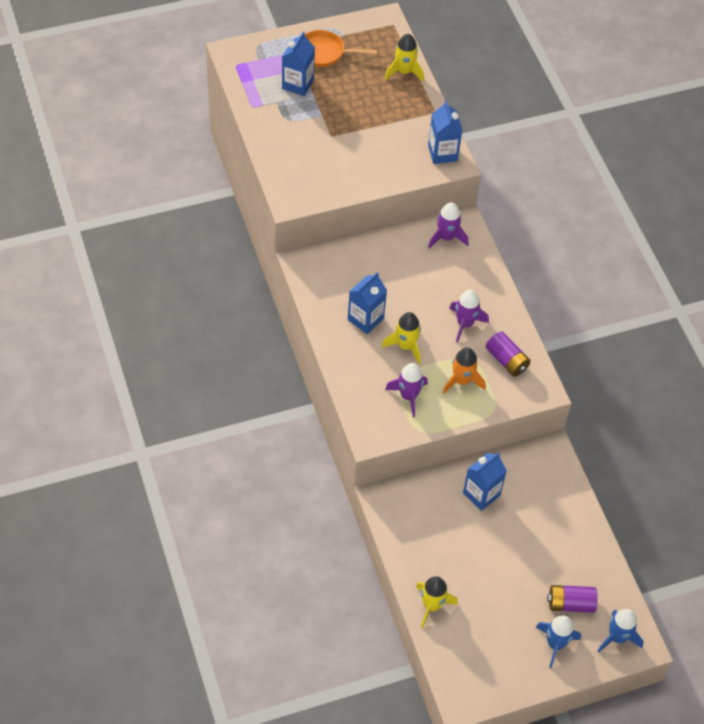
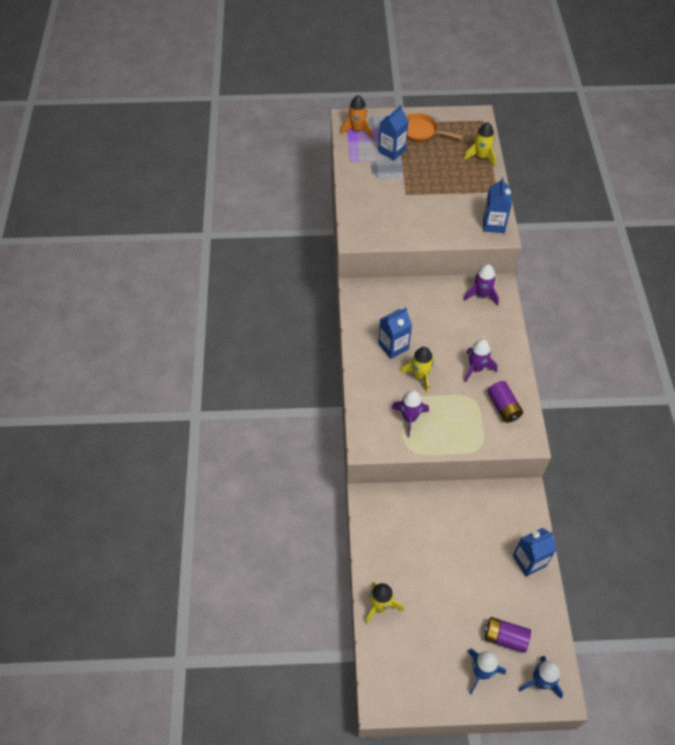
camera: 20 degrees right, 0 degrees up
(462, 381) = (459, 415): orange rocket -> orange rocket (357, 130)
(481, 494) = (453, 517): blue carton -> blue carton (529, 561)

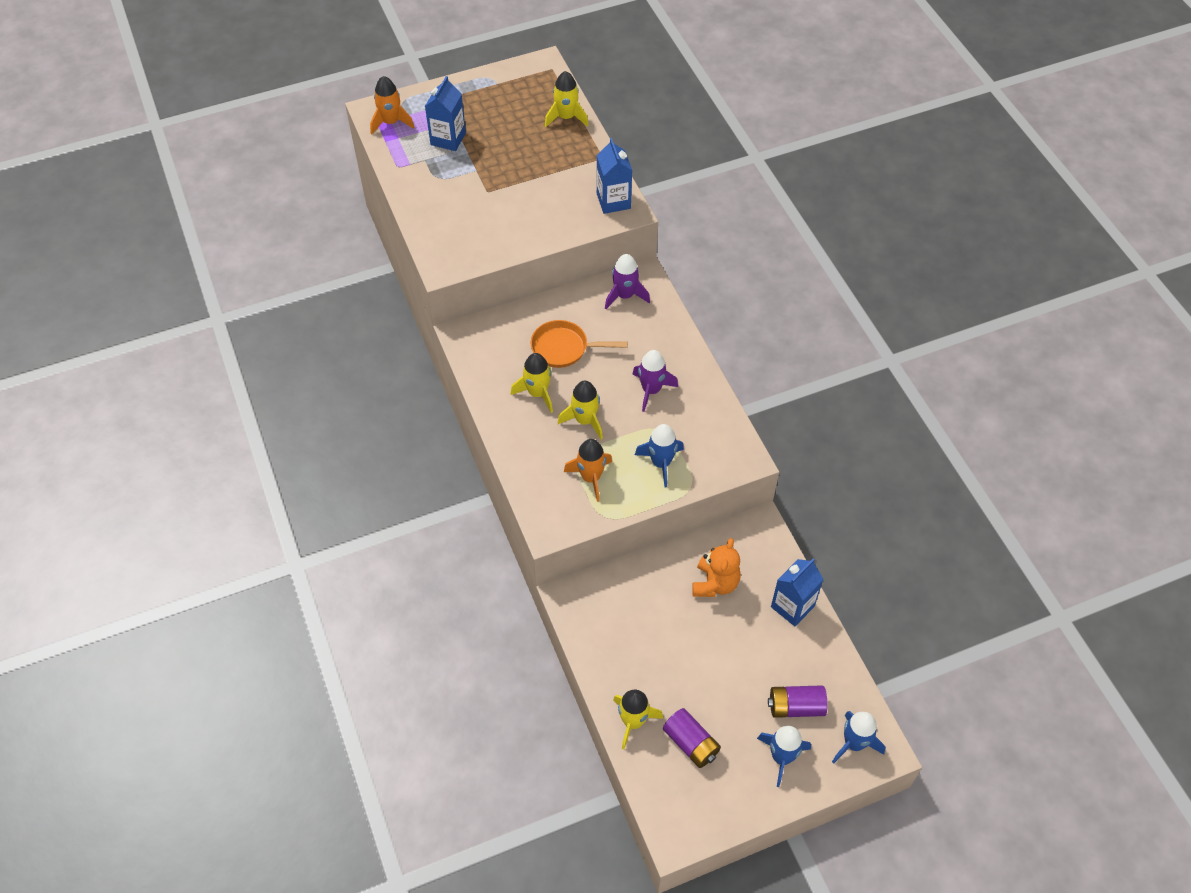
camera: 20 degrees left, 0 degrees up
(393, 346) = (537, 393): blue carton -> yellow rocket
(409, 418) = (591, 477): purple rocket -> orange rocket
(421, 132) = (477, 104): orange pan -> orange pan (564, 348)
(464, 423) = (661, 463): none -> blue rocket
(477, 524) = (715, 583): none -> orange teddy bear
(503, 407) = (701, 428): purple battery -> purple battery (691, 743)

